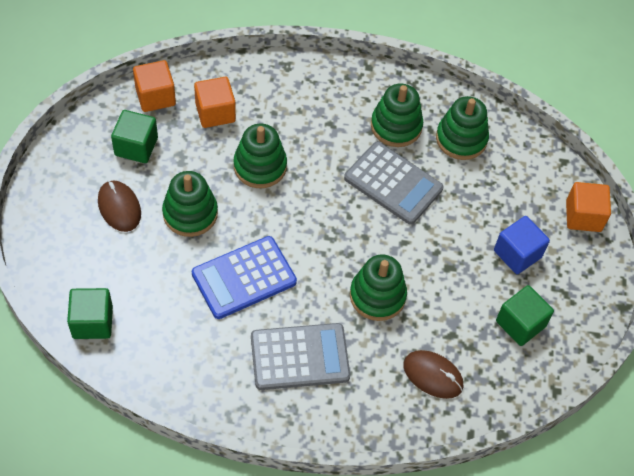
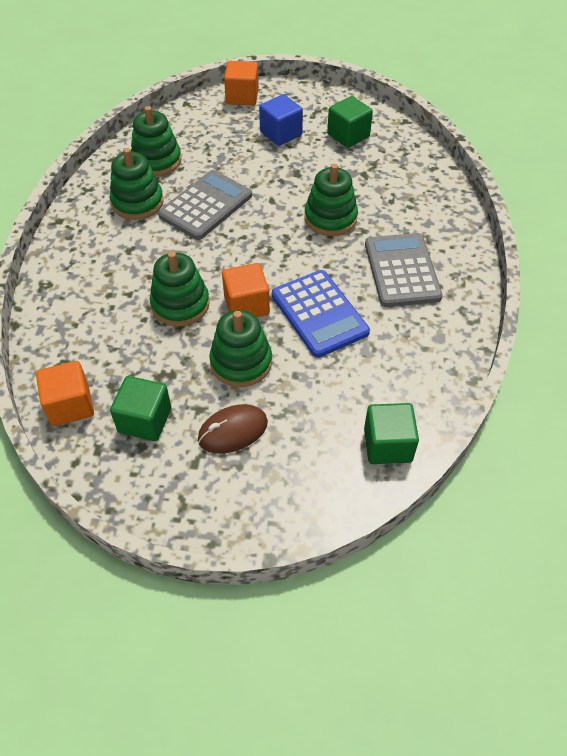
camera: 85 degrees left, 5 degrees down
(215, 112) = (102, 346): orange cube -> orange cube (246, 305)
(433, 375) = (404, 186): brown mouse -> none

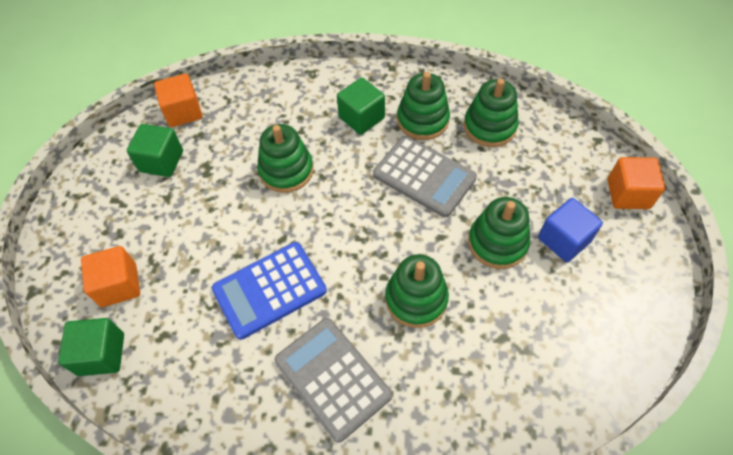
camera: 90 degrees right, 5 degrees up
(233, 431) = (140, 224): brown mouse -> none
(241, 362) = (213, 224): green stacking toy -> green stacking toy (497, 243)
(246, 305) = (283, 224): orange cube -> orange cube (119, 285)
(348, 135) = (579, 318): green cube -> green cube (361, 118)
(401, 270) = (332, 378): grey calculator -> grey calculator turned 120 degrees counterclockwise

